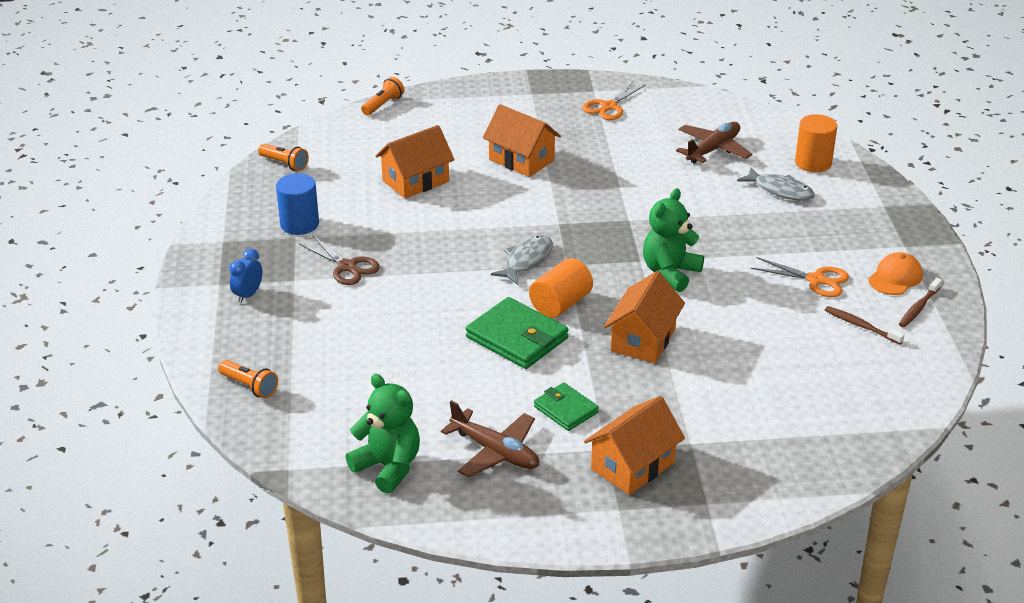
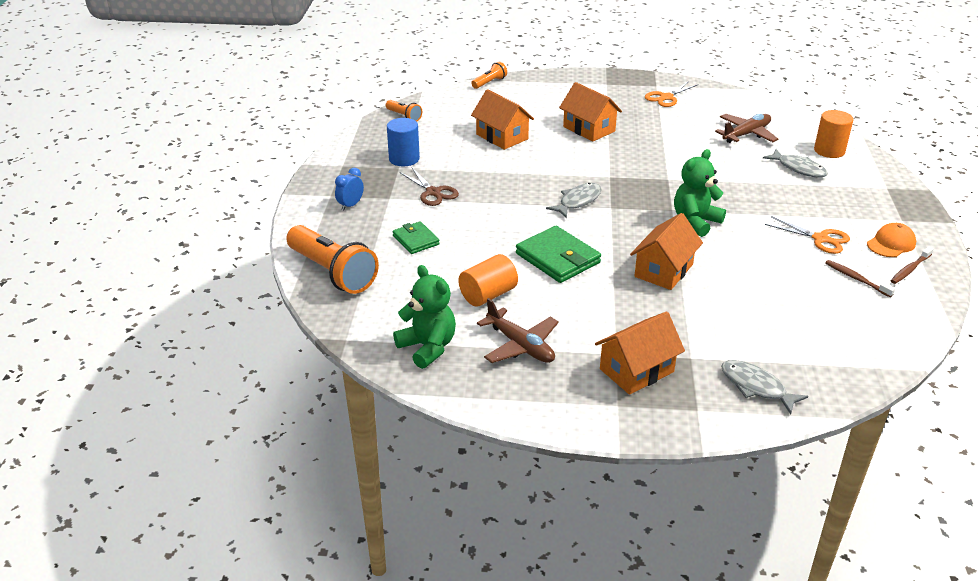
camera: 10 degrees right, 0 degrees up
(249, 386) = (332, 272): orange flashlight -> orange flashlight, size x2.07
(415, 181) = (502, 137): orange house -> orange house turned 75 degrees clockwise
(560, 304) = (599, 236): orange cylinder -> orange cylinder (488, 295)
(565, 409) = (587, 318): green wallet -> green wallet (416, 240)
(767, 469) = (756, 387): none -> grey fish

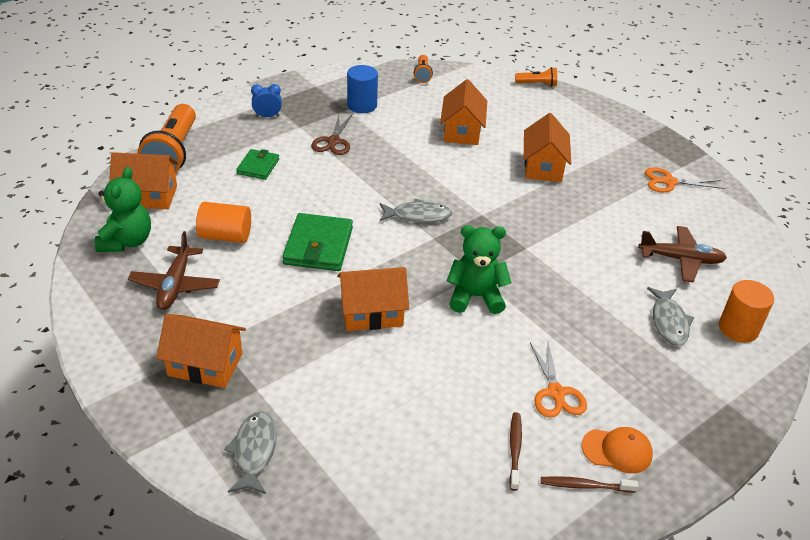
camera: 45 degrees right, 5 degrees up
(377, 311) = (148, 196): none -> orange house

